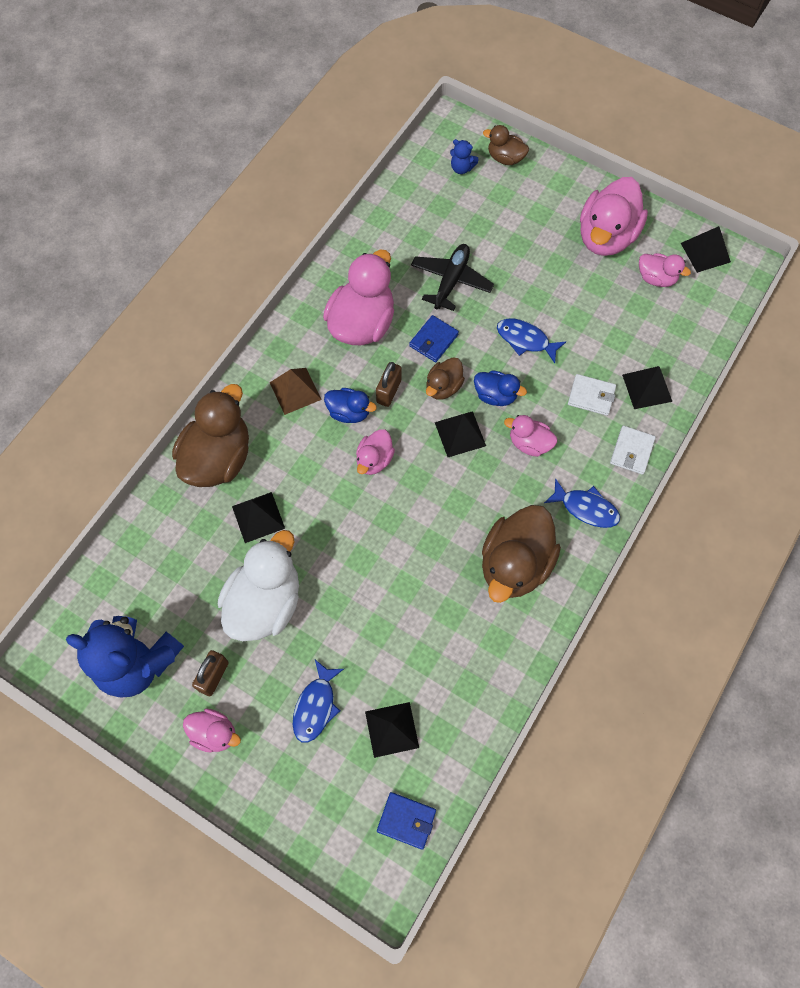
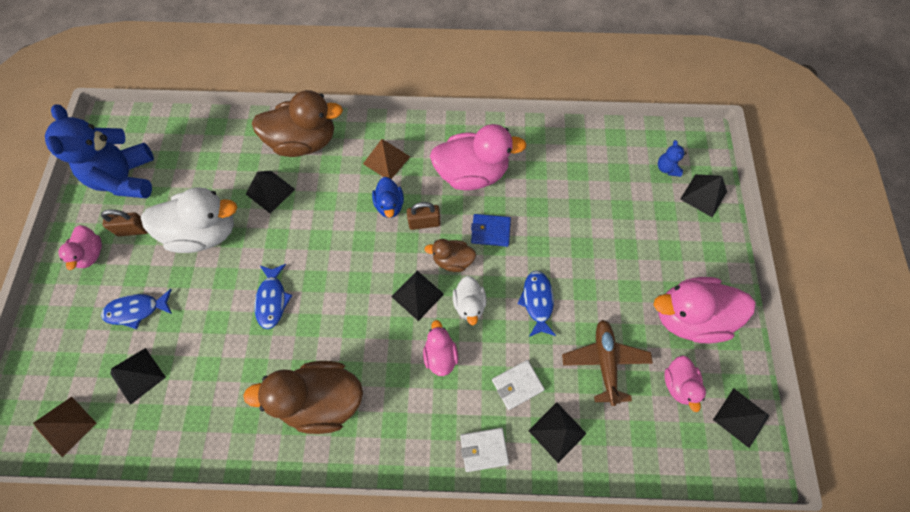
camera: 60 degrees right, 0 degrees up
(374, 460) = (359, 244): pink duck -> none
(406, 820) = (66, 426): blue wallet -> brown pyramid
(451, 281) = (554, 215): black plane -> none
(495, 395) = (469, 304): blue duck -> white duck
(505, 158) = (703, 195): brown duck -> black pyramid
(586, 508) = (405, 435): blue fish -> blue fish (272, 299)
(591, 396) = (517, 385): white wallet -> white wallet turned 75 degrees clockwise
(609, 319) = (605, 362): none -> brown plane

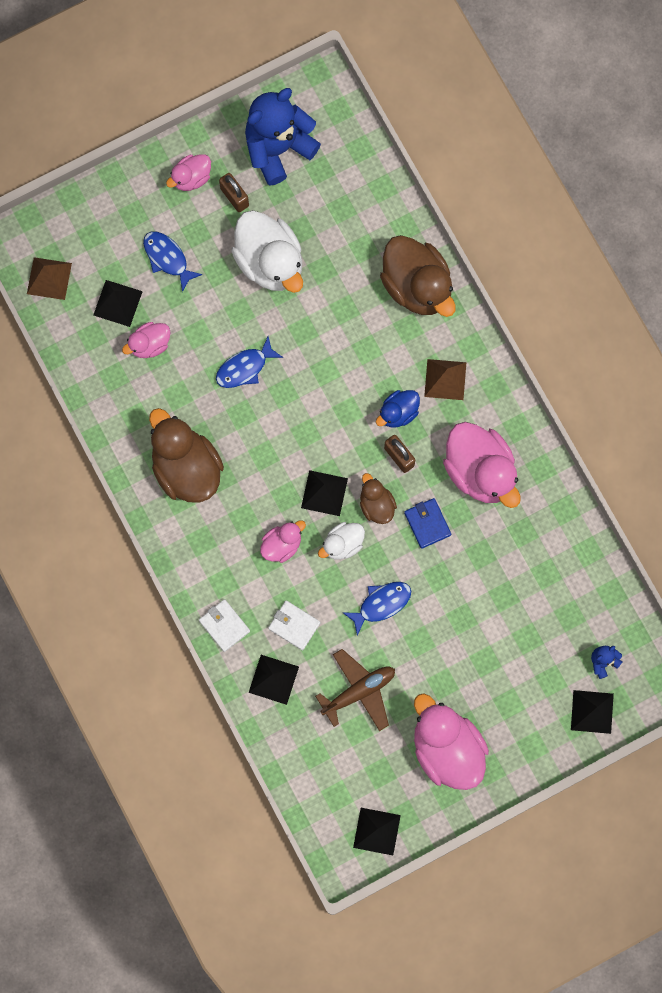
camera: 60 degrees right, 10 degrees up
(270, 191) = (345, 291): black pyramid -> none
(678, 384) = (376, 765): pink duck -> pink duck (149, 344)

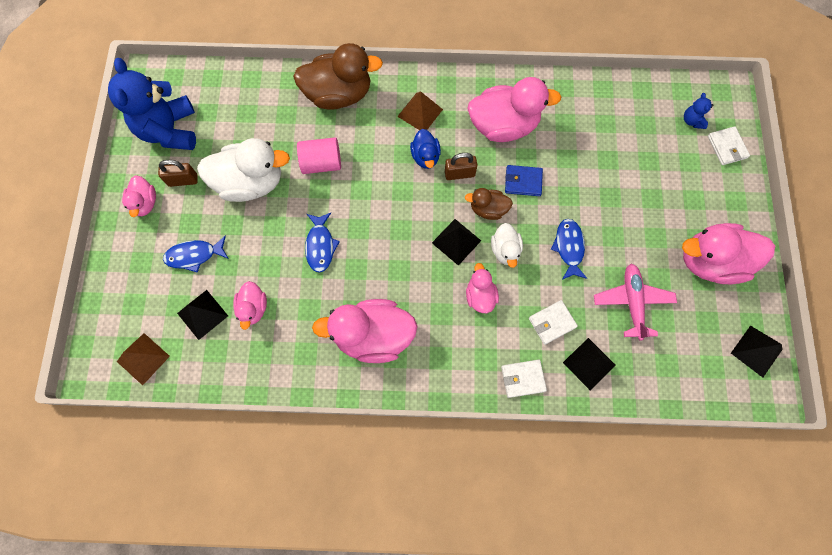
camera: 60 degrees left, 5 degrees down
(186, 468) = (373, 336): brown duck -> pink duck
(331, 316) = (321, 163): none -> pink cylinder
(359, 691) = (632, 302): brown plane -> pink plane
(592, 711) = (727, 147): black pyramid -> white wallet

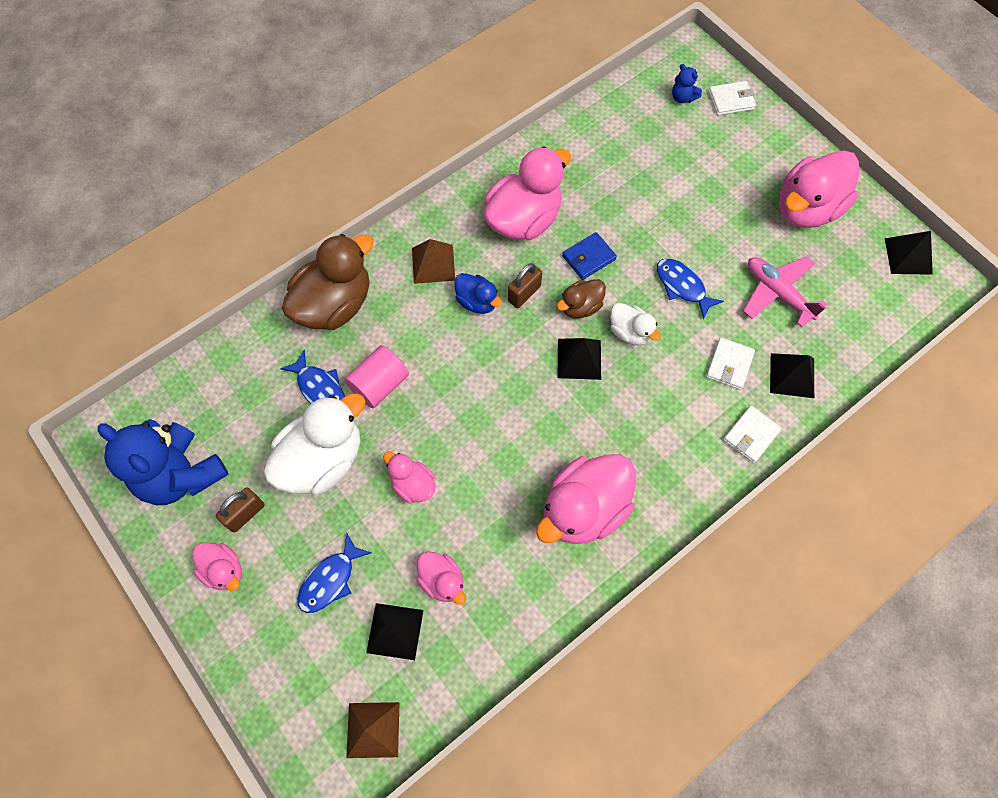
camera: 40 degrees left, 5 degrees down
(320, 246) = (453, 465): blue fish -> blue fish (320, 388)
(480, 296) = (646, 391): pink duck -> pink duck (412, 484)
(727, 147) = (731, 100): white wallet -> white wallet turned 45 degrees counterclockwise

